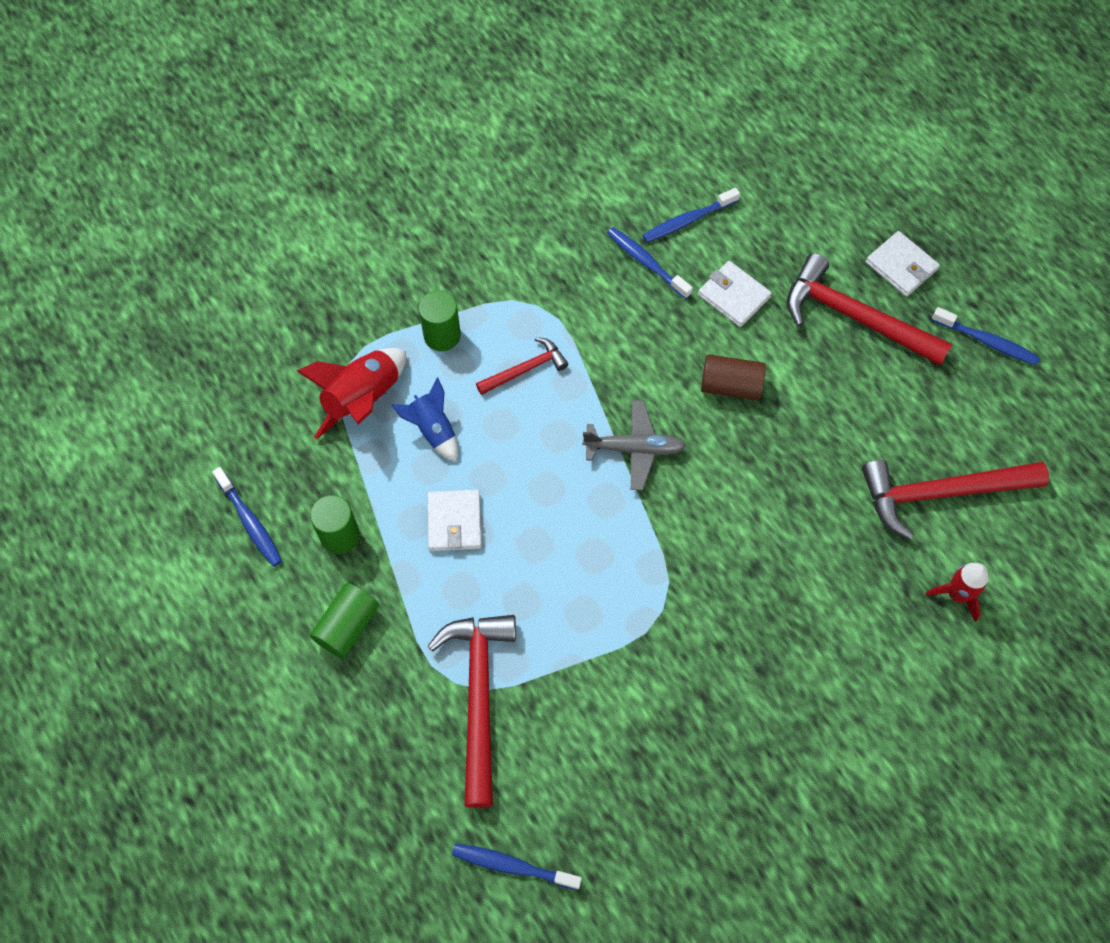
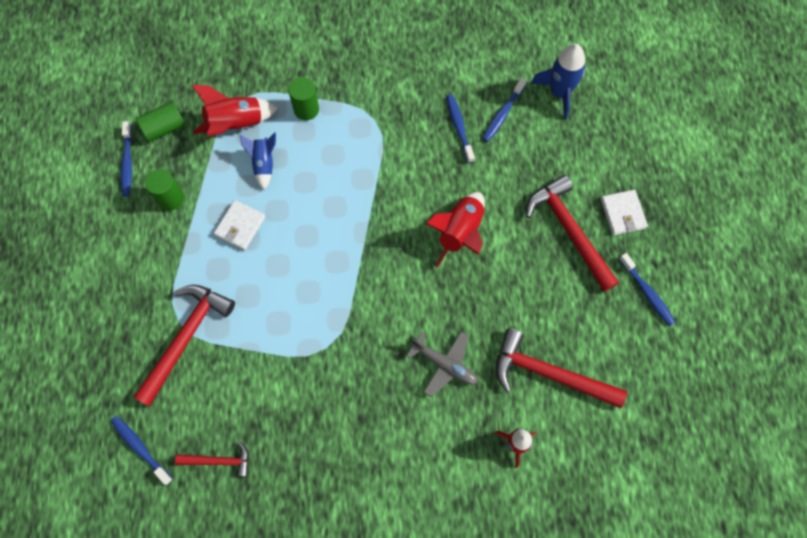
camera: 30 degrees right, 5 degrees up
(347, 626) = (141, 254): green cylinder -> green cylinder (164, 127)
(525, 369) = (342, 156): red hammer -> red hammer (219, 461)
(635, 449) = (375, 240): grey plane -> grey plane (444, 364)
(687, 221) = (502, 114): blue toothbrush -> blue toothbrush turned 60 degrees counterclockwise
(730, 386) = (460, 232): brown cylinder -> red rocket
(733, 296) = (500, 177): white wallet -> none
(736, 163) = (559, 92): none -> blue rocket

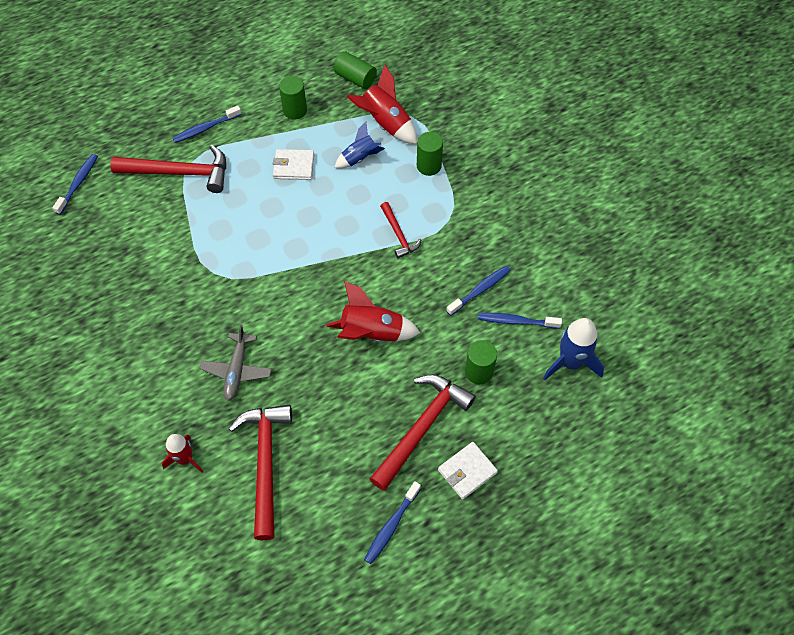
camera: 65 degrees right, 10 degrees down
(127, 163) = (311, 69): blue toothbrush -> blue toothbrush (205, 128)
(219, 461) = (87, 239): red hammer -> red hammer (398, 234)
(537, 164) = (479, 372): none -> green cylinder

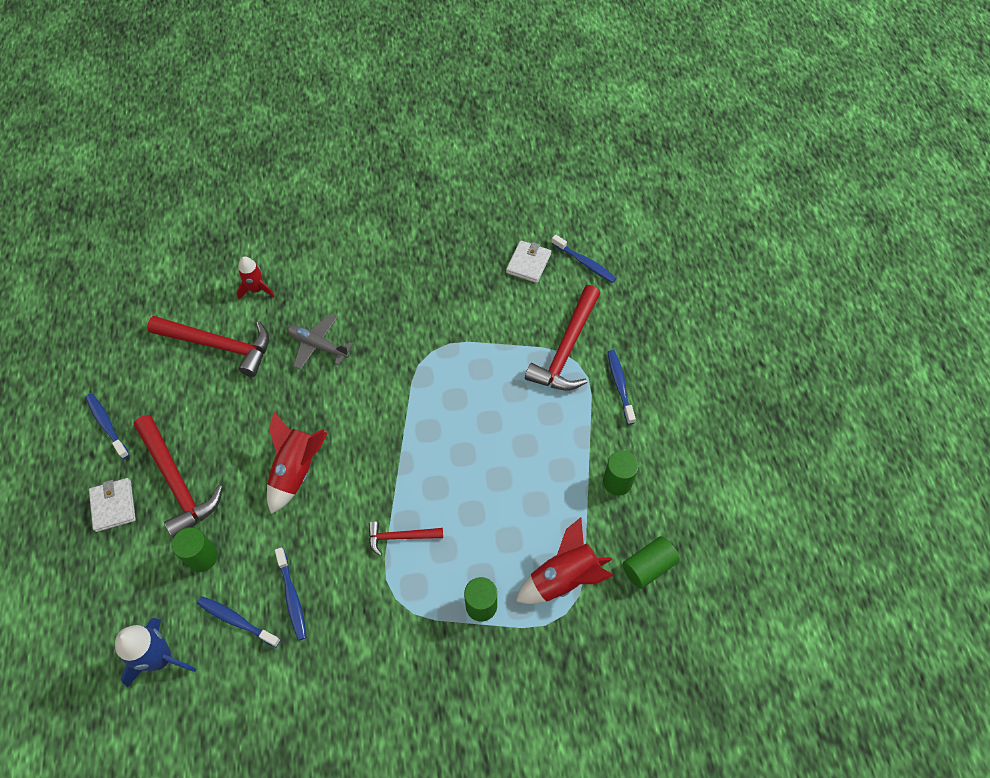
camera: 110 degrees right, 0 degrees up
(294, 166) = (535, 458): white wallet -> white wallet (528, 263)
(359, 158) = (521, 530): blue rocket -> none
(516, 321) = (236, 620): blue toothbrush -> blue toothbrush turned 90 degrees counterclockwise

